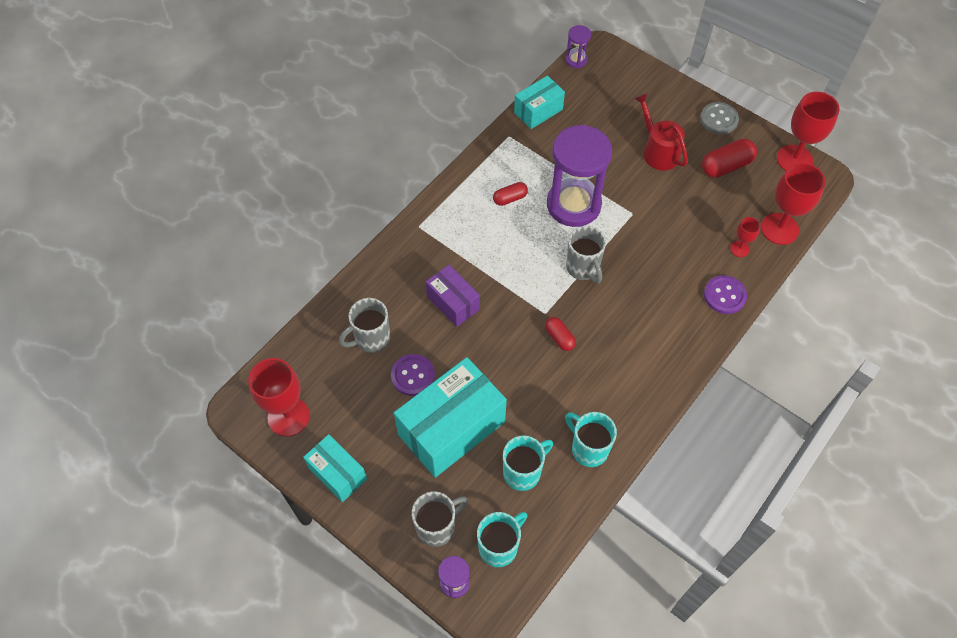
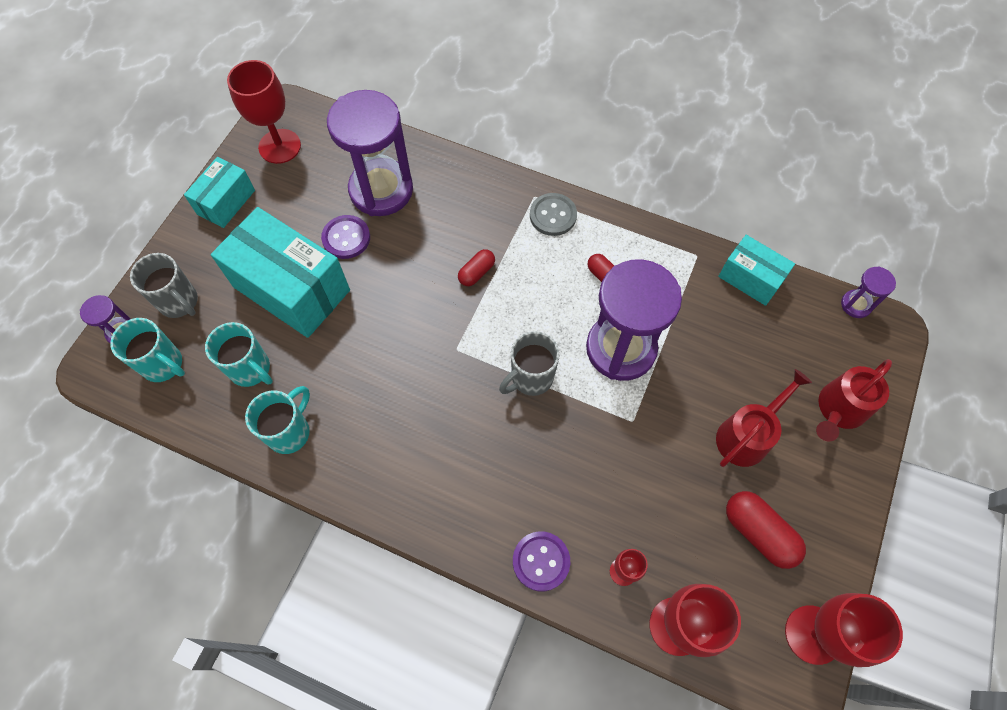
camera: 75 degrees right, 5 degrees up
(371, 339) = (381, 190): grey mug -> purple hourglass
(453, 303) = (444, 253): purple box -> none
(559, 338) = (427, 371): red capsule -> red capsule (476, 273)
(651, 96) = (838, 410): none -> red watering can
(719, 119) = (839, 510): grey button -> grey button (553, 215)

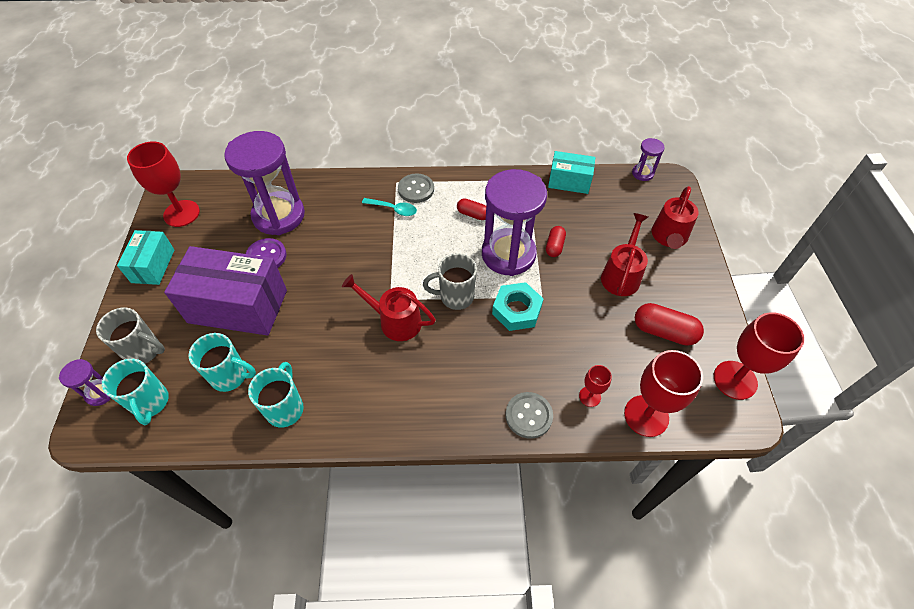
camera: 25 degrees left, 10 degrees down
(164, 365) = (150, 403): turquoise mug -> turquoise mug turned 60 degrees clockwise
(291, 288) = (238, 306): turquoise box -> purple box
(448, 379) = (394, 321): none -> red watering can
(476, 273) = (379, 244): red capsule -> red capsule (554, 246)
(514, 233) = (393, 209): none -> turquoise spoon
(531, 378) = (455, 297): grey mug -> grey mug turned 60 degrees clockwise
(541, 561) = (528, 416): purple button -> grey button
(593, 426) = (516, 310): none -> turquoise nut

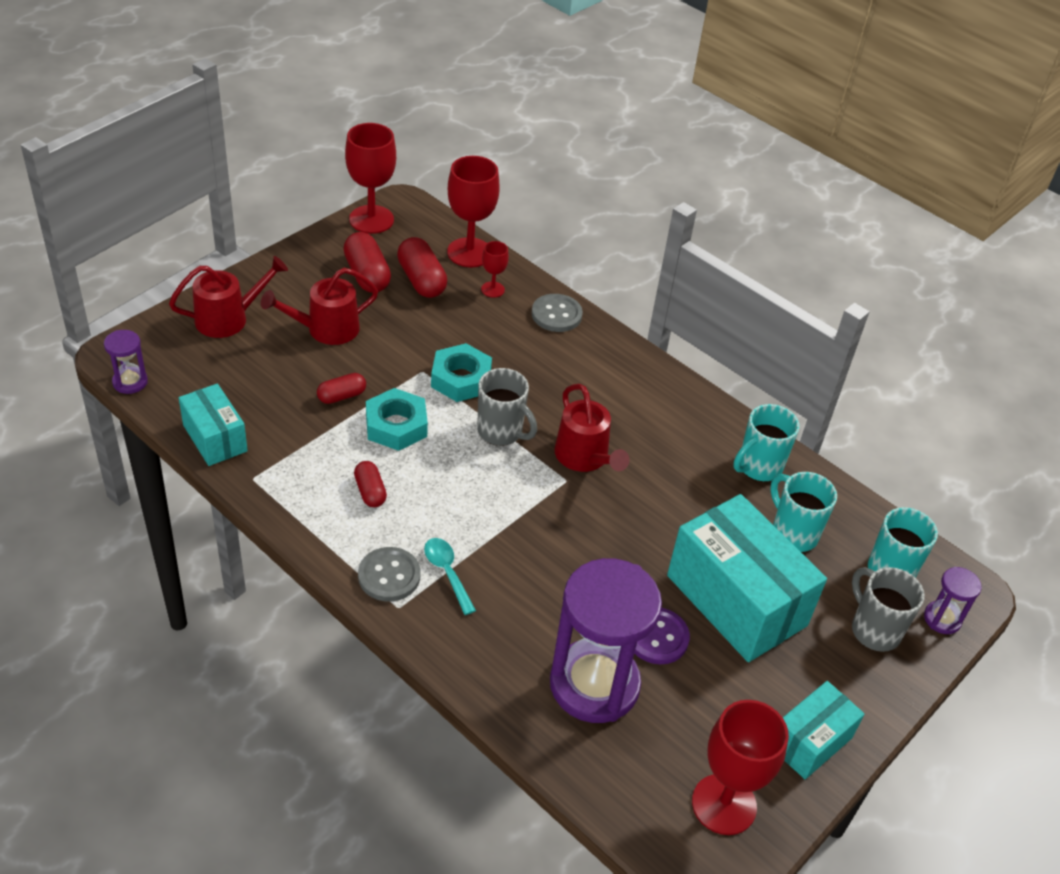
camera: 140 degrees left, 10 degrees down
(238, 306) = (736, 600): purple box -> turquoise box
(508, 254) = (396, 425): purple hourglass -> turquoise nut
(634, 360) = (421, 280): none -> red capsule

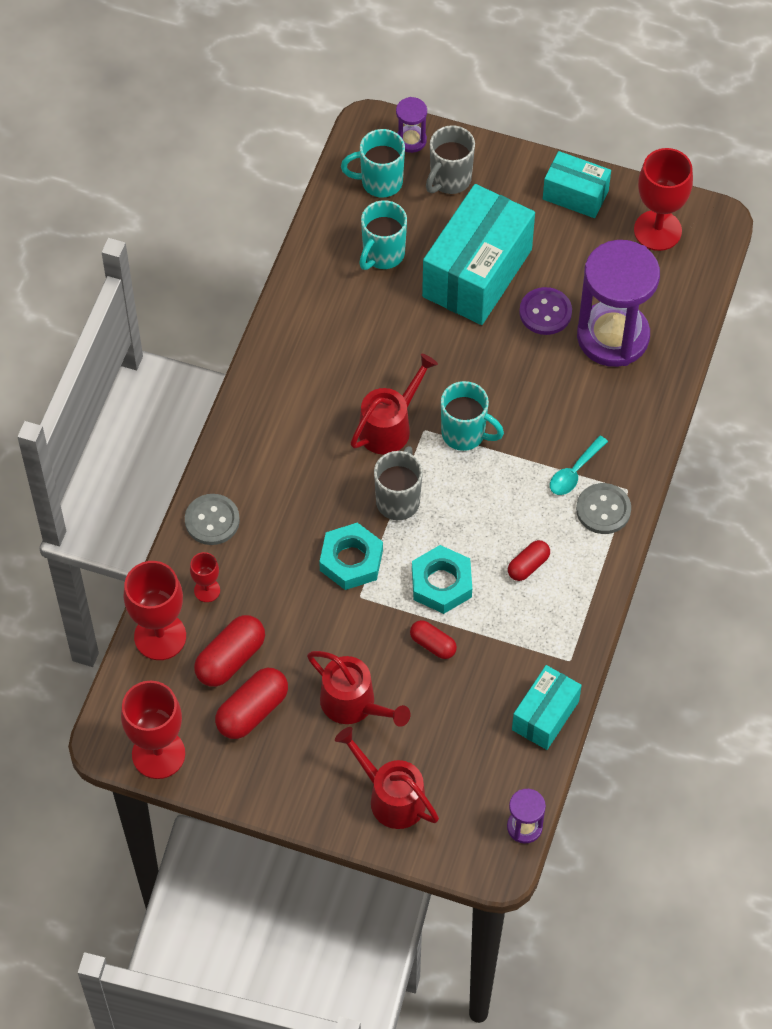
camera: 110 degrees left, 15 degrees up
(758, 467) = (321, 298): turquoise mug -> turquoise mug (465, 434)

